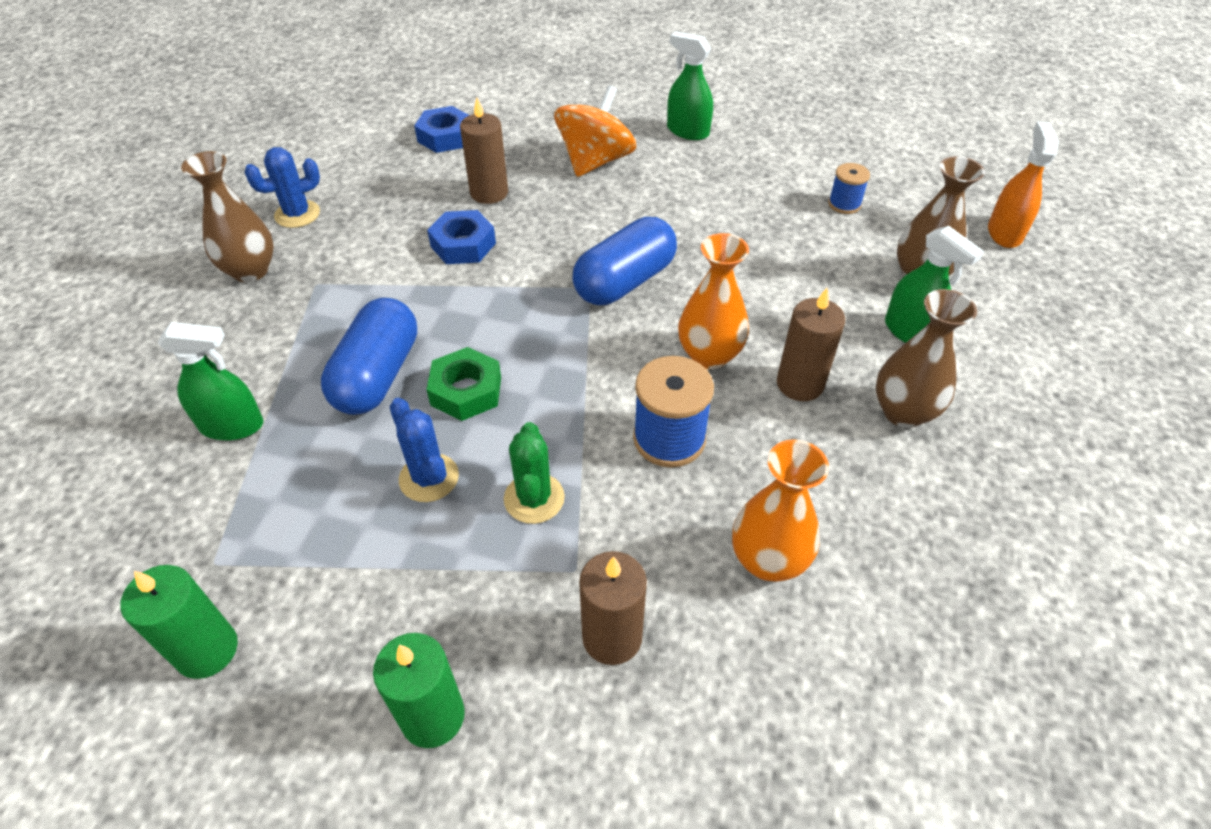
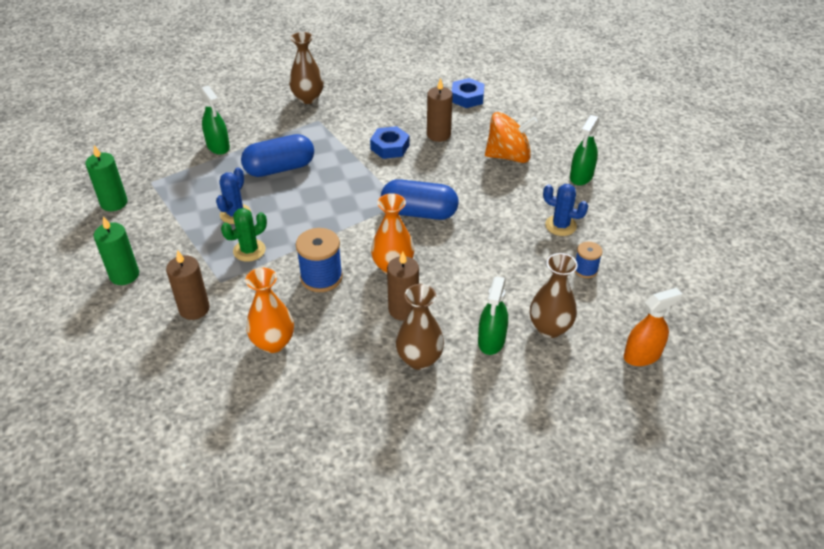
camera: 55 degrees right, 5 degrees down
(297, 214) = (357, 89): blue cactus -> blue cactus (560, 225)
(466, 391) = (294, 198): green nut -> none
(687, 131) = (581, 176): green spray bottle -> green spray bottle turned 150 degrees counterclockwise

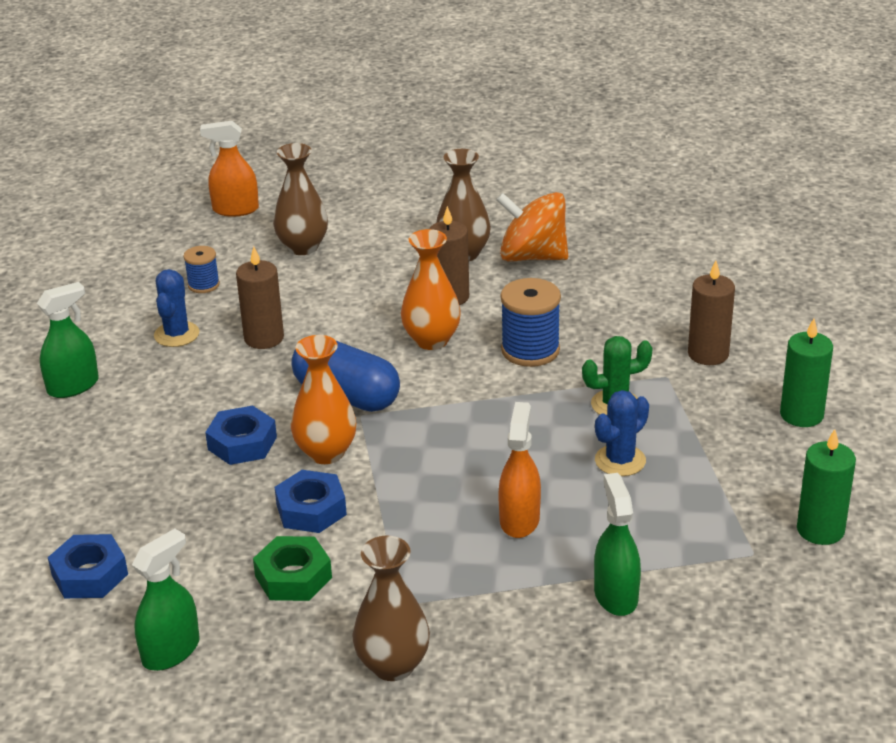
camera: 155 degrees left, 10 degrees down
(273, 343) = (619, 301): orange vase -> orange vase (326, 453)
(280, 168) = (519, 520): blue capsule -> orange spray bottle
(375, 118) = (293, 577): none -> green nut
(438, 135) = (211, 511): brown candle -> brown candle (264, 338)
(454, 170) = (242, 443): none -> blue nut
(491, 340) = (374, 251): green spray bottle -> green spray bottle (171, 651)
(508, 156) = (140, 443): orange spinning top -> orange spinning top (532, 256)
(560, 225) = (176, 334): blue cactus -> blue cactus turned 45 degrees clockwise

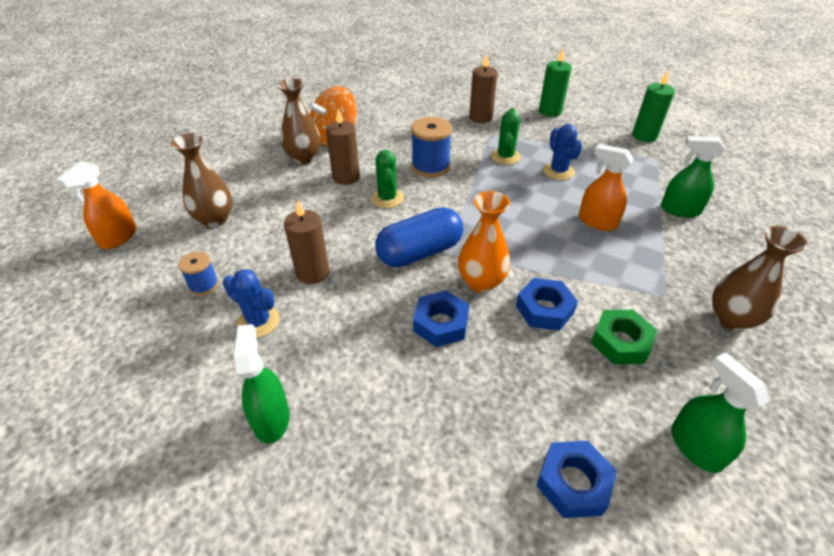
camera: 65 degrees left, 10 degrees up
(431, 340) = (387, 198): orange vase -> green cactus

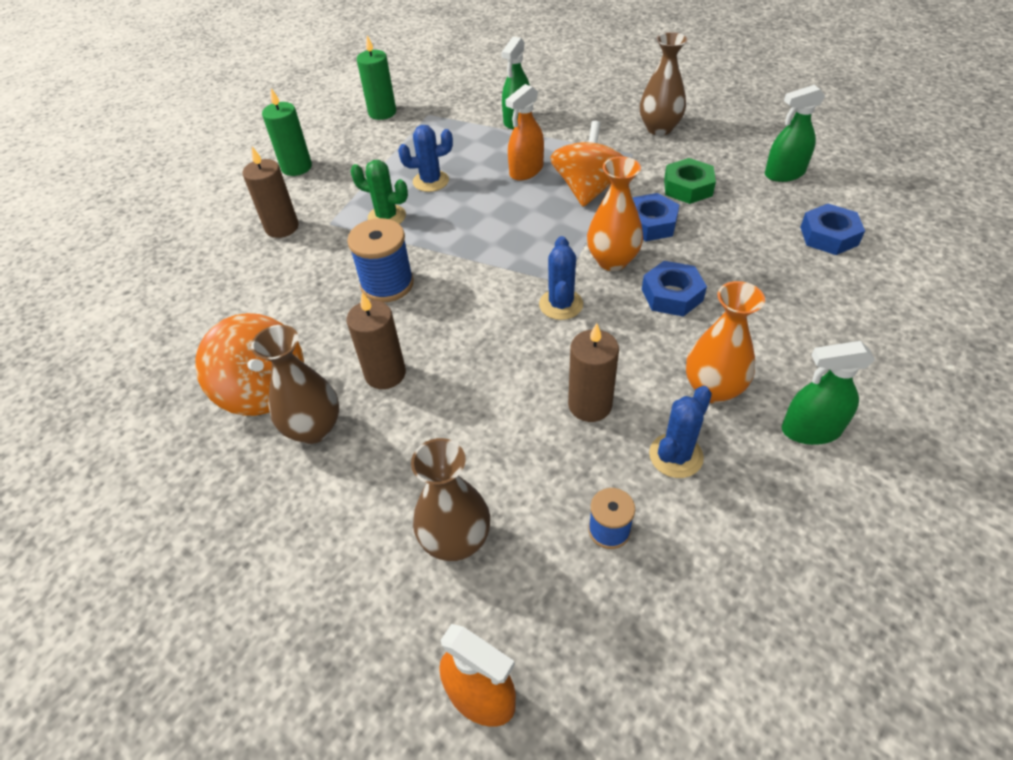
camera: 80 degrees left, 5 degrees up
(324, 348) = (713, 389): none -> orange vase
(387, 198) = (448, 330): green cactus -> none
(419, 252) = (561, 304): blue capsule -> blue cactus
(584, 263) = (588, 190): none -> orange spinning top

